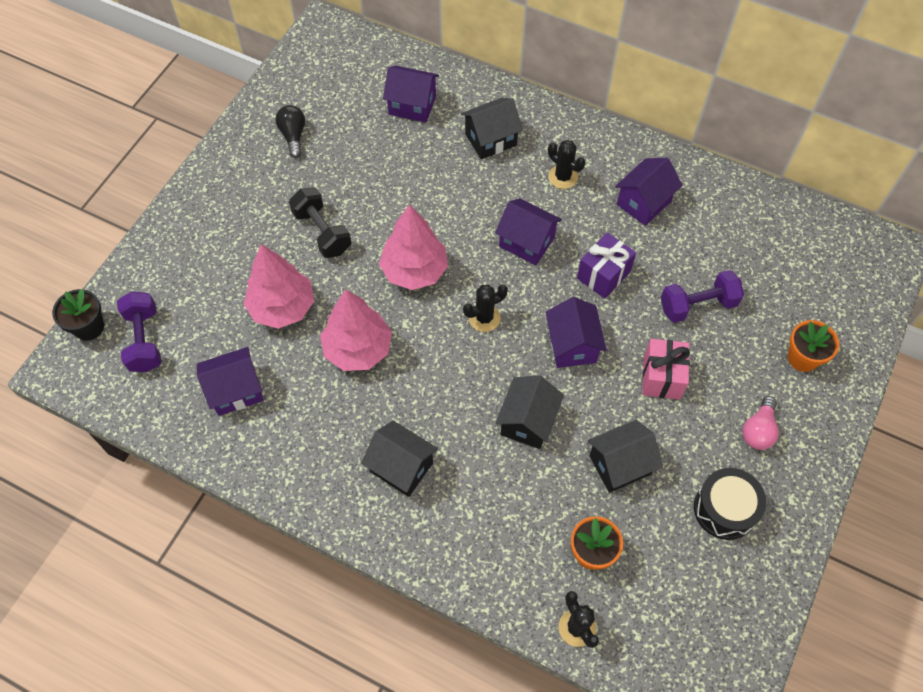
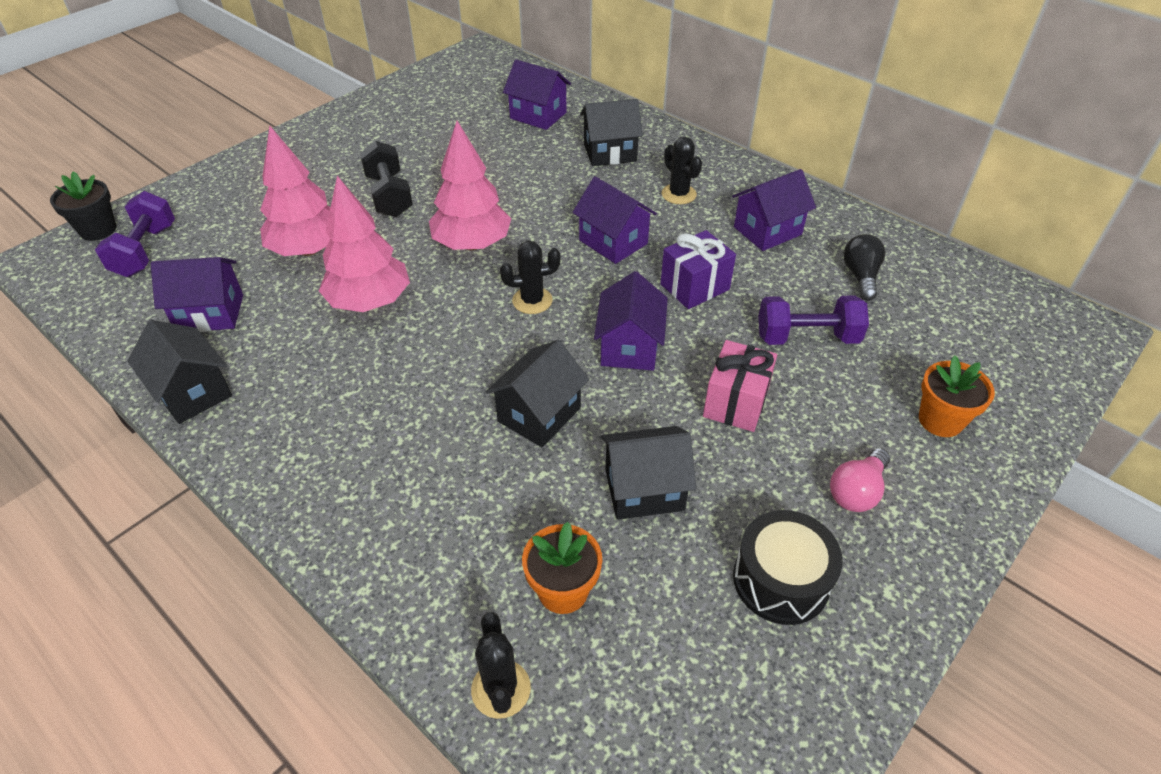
camera: 15 degrees right, 15 degrees down
(293, 136) = (404, 119): black light bulb -> black light bulb (860, 276)
(401, 467) = (355, 429): black house -> black house (192, 392)

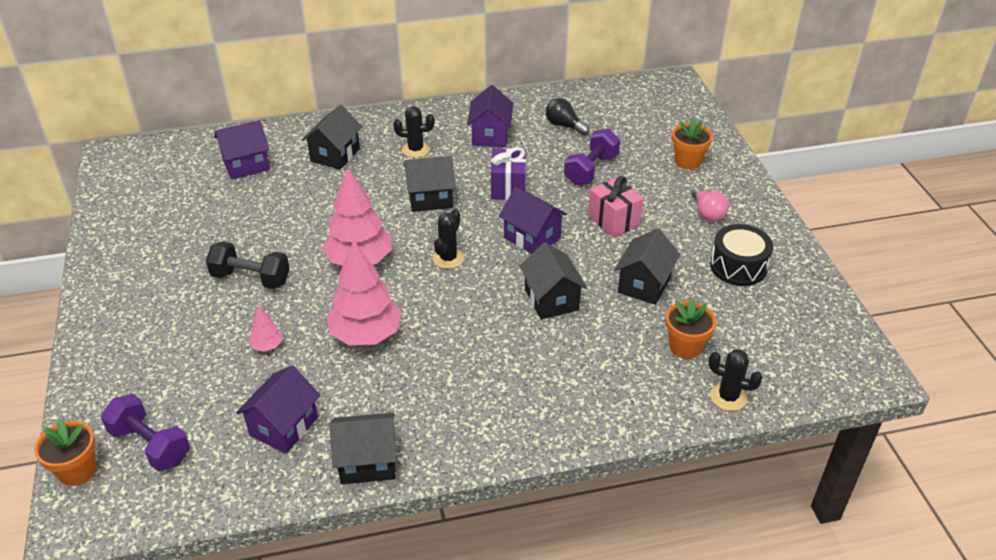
camera: 55 degrees left, 5 degrees down
(98, 230) = (77, 470): black flower pot -> orange flower pot
(308, 250) = (267, 346): pink tree -> pink tree, size x0.45
(613, 242) = (430, 198): purple house -> black house

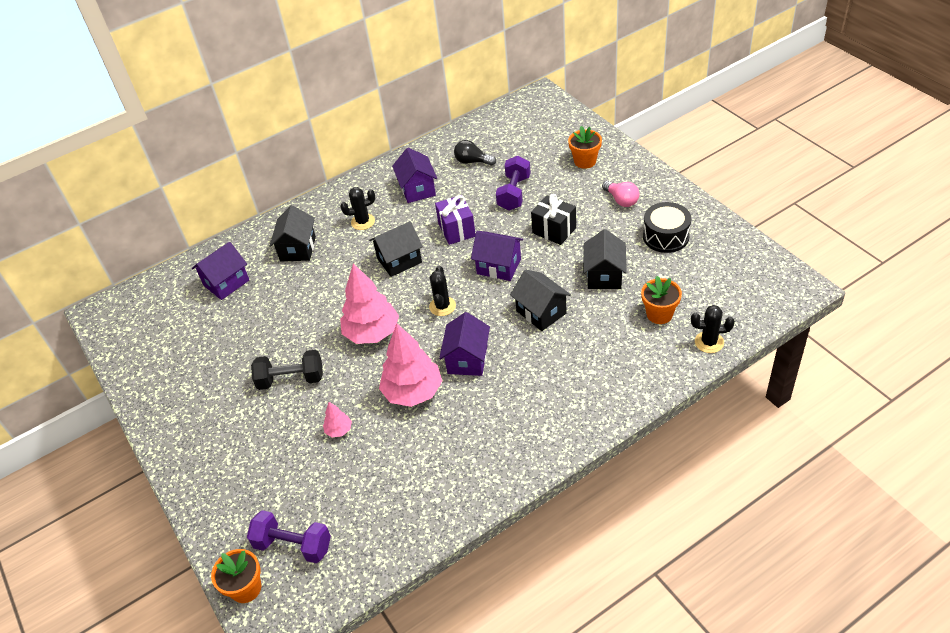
camera: 15 degrees left, 5 degrees up
(283, 426) = (391, 489): purple house -> purple house (467, 359)
(367, 462) = (473, 492): black house -> none
(613, 220) = (554, 230): pink gift -> black gift

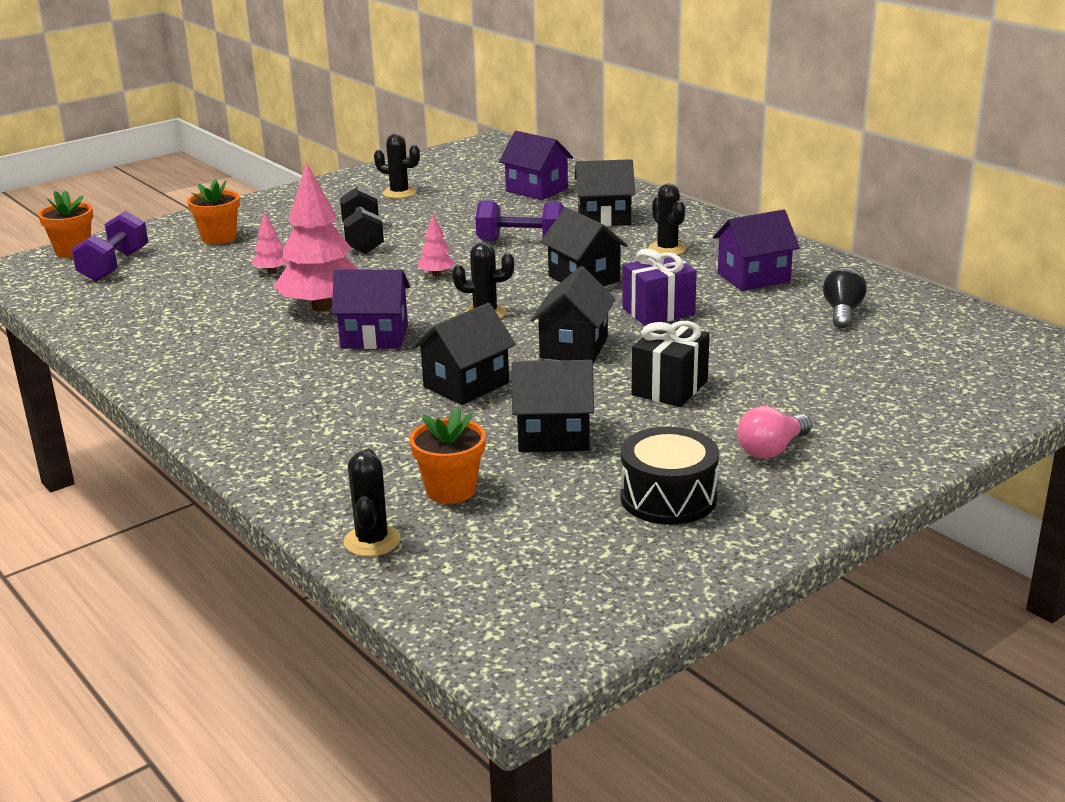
camera: 80 degrees right, 20 degrees down
(196, 364) = (399, 193): none -> black cactus
(372, 333) = (436, 274): pink tree -> pink tree, size x0.45
(499, 266) = (574, 347): purple house -> black house
(514, 193) = (764, 350): purple dumbbell -> purple dumbbell (521, 242)
(585, 161) = (883, 410): orange flower pot -> orange flower pot (219, 238)

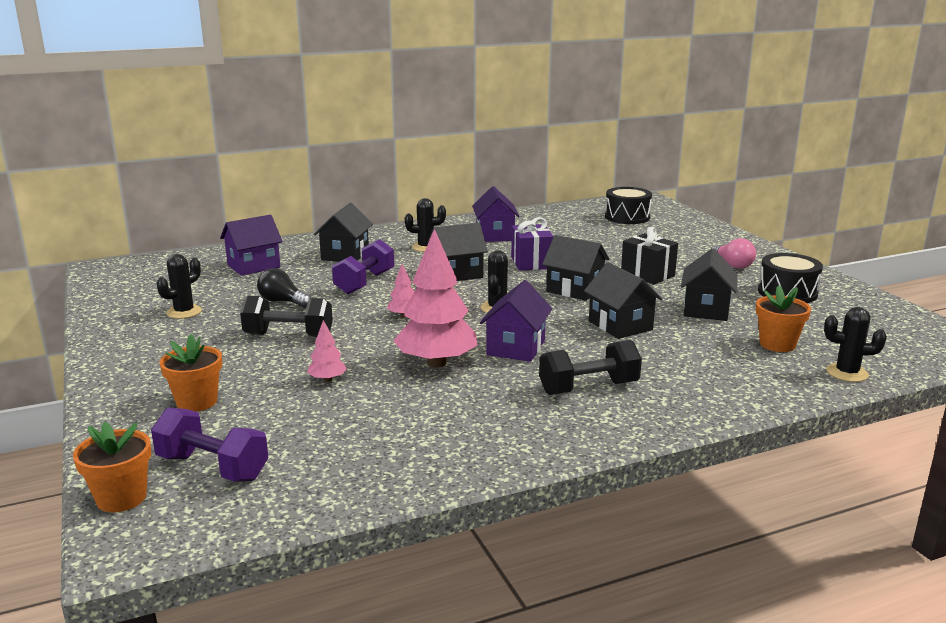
camera: 75 degrees left, 5 degrees down
(283, 383) = (588, 388): none -> black dumbbell
(842, 312) = (562, 226): black light bulb -> black light bulb (282, 302)
(948, 352) = (627, 217): none -> black drum

